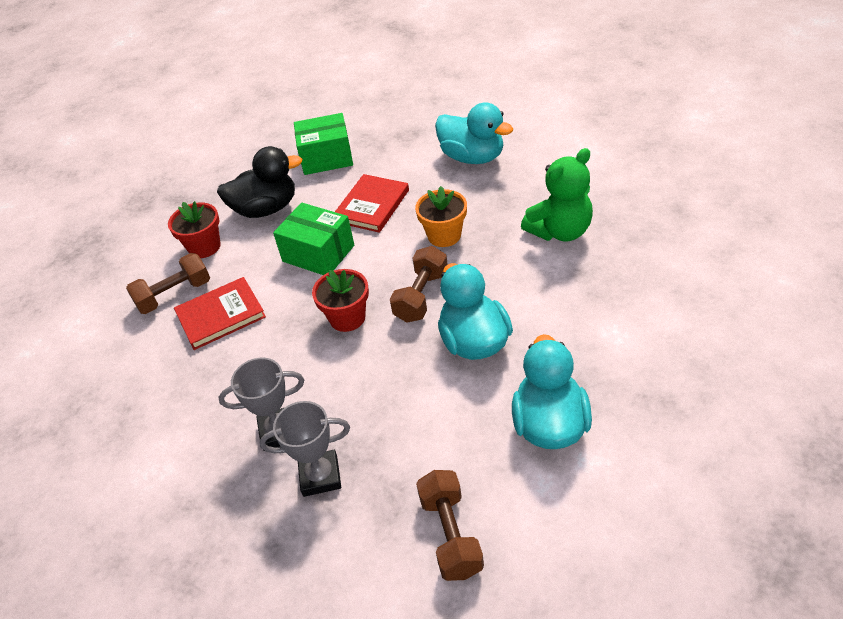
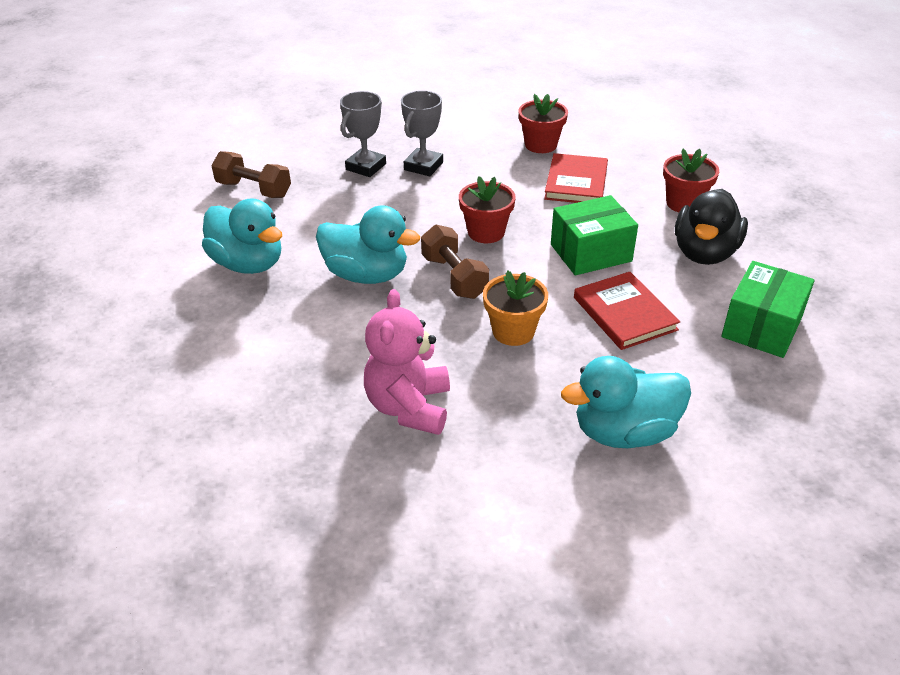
camera: 125 degrees right, 5 degrees down
(167, 377) = (541, 145): none -> red flower pot
(174, 295) = (633, 172): brown dumbbell -> none
(560, 231) = (409, 407): green teddy bear -> pink teddy bear

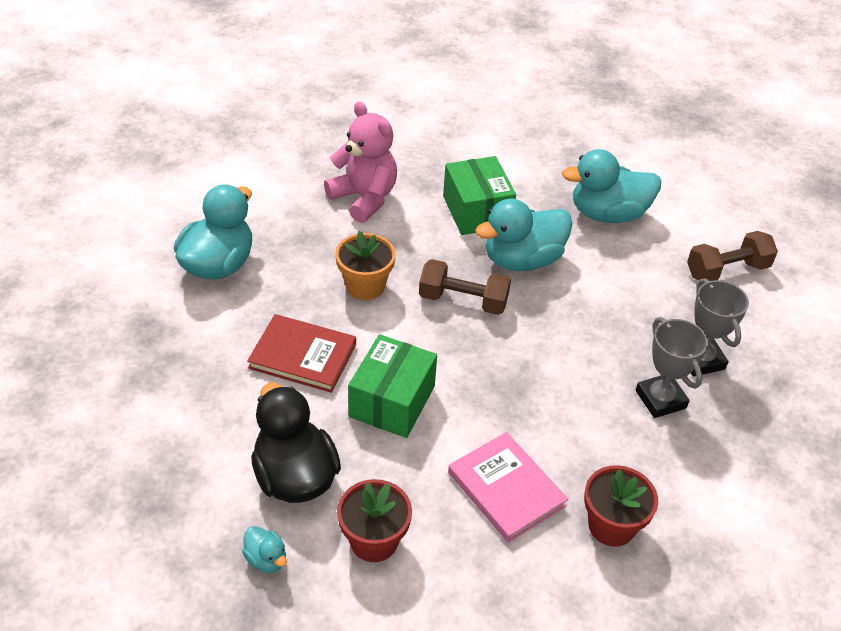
camera: 130 degrees right, 5 degrees up
(486, 232) = (499, 360): red flower pot -> none
(576, 182) = (506, 489): red book -> pink book
(761, 228) = (266, 559): none -> turquoise duck
(762, 327) = (183, 418): green box -> green box (476, 211)

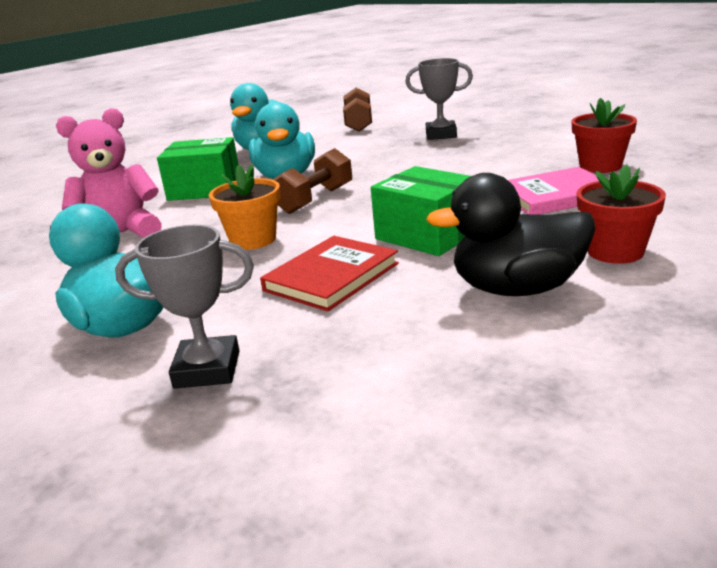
camera: 65 degrees left, 20 degrees down
(266, 559) = (643, 311): turquoise duck -> none
(660, 399) = (474, 146): grey trophy -> grey trophy (207, 369)

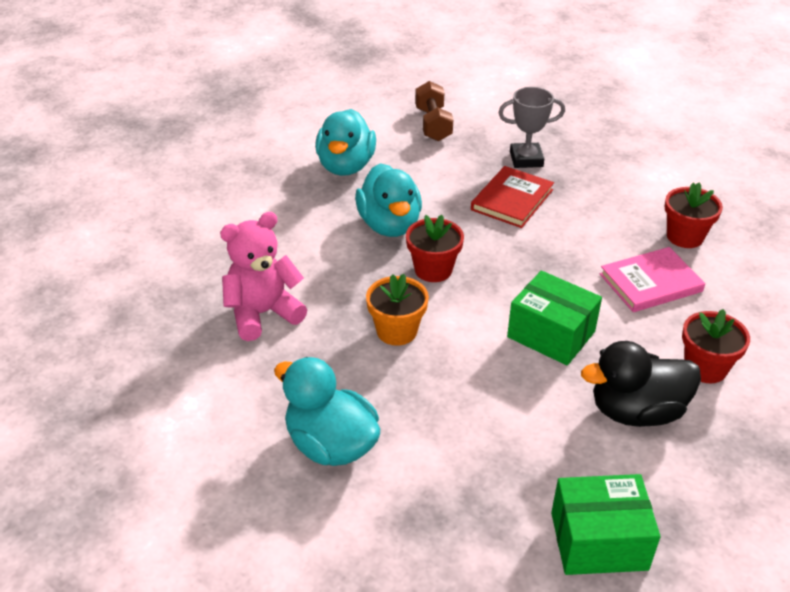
camera: 10 degrees left, 15 degrees up
(204, 189) = (313, 240): green box -> green box (599, 541)
(207, 369) = (424, 497): grey trophy -> none
(315, 200) = (433, 270): brown dumbbell -> red flower pot
(331, 277) = (484, 389): red book -> red book (512, 200)

